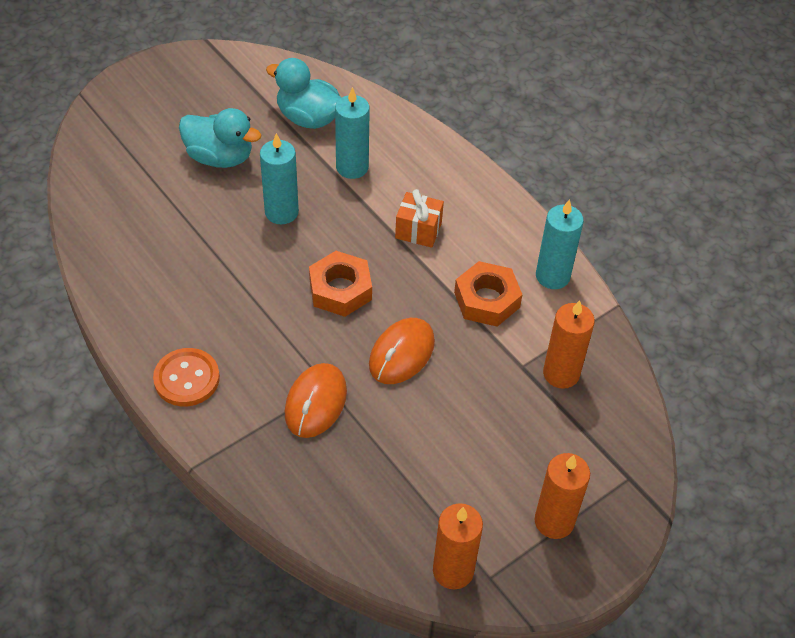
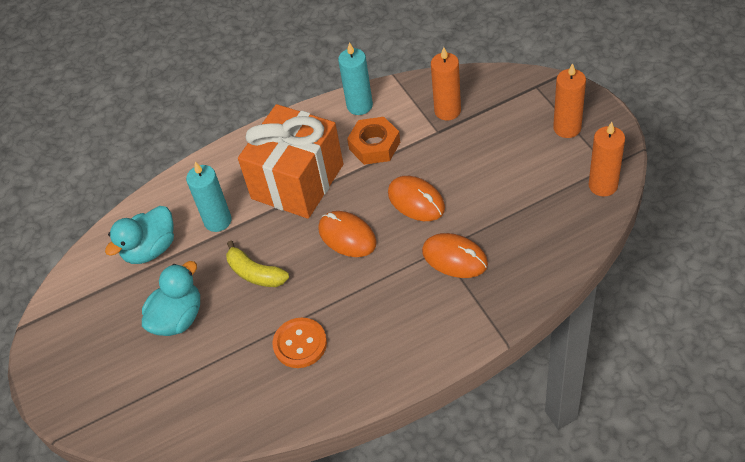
camera: 70 degrees left, 0 degrees up
(187, 379) = (420, 346): orange button -> orange button (300, 344)
(281, 212) = (255, 273): turquoise candle -> yellow banana
(340, 289) = (347, 236): orange nut -> orange mouse
(418, 230) = (297, 181): orange gift -> orange gift, size x2.37

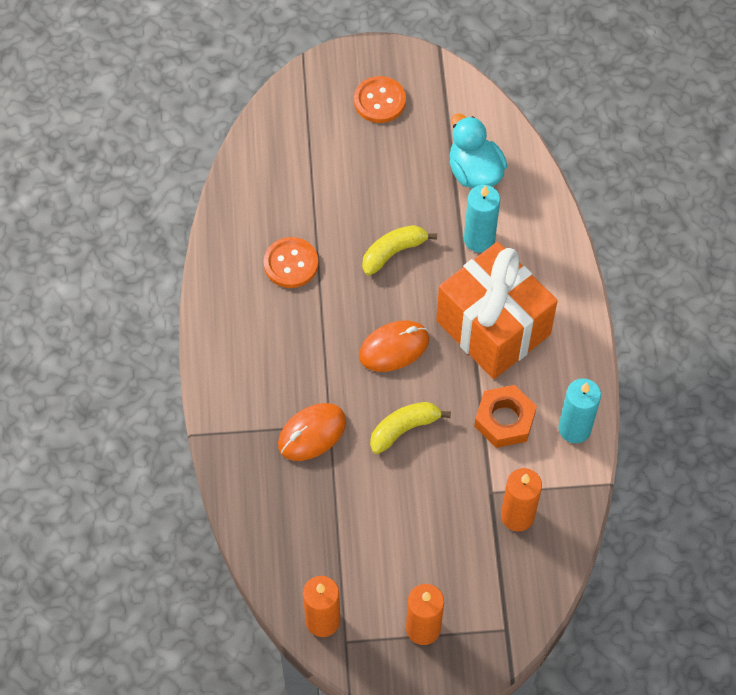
camera: 105 degrees right, 10 degrees up
(94, 350) = (379, 101): none -> orange button
(178, 318) = (377, 174): turquoise duck -> none
(416, 201) = (404, 429): orange mouse -> yellow banana

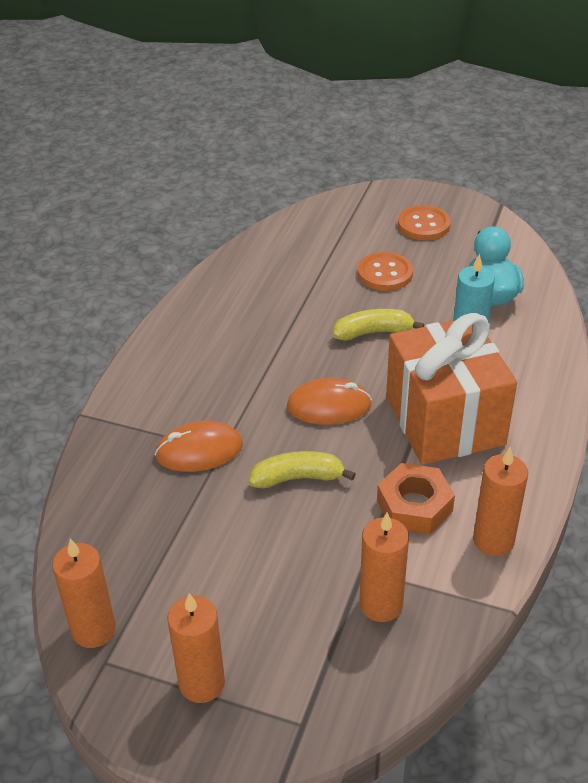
camera: 25 degrees right, 20 degrees down
(291, 264) = (267, 313): orange button -> orange button (385, 273)
(574, 428) = (493, 540): turquoise candle -> orange candle

